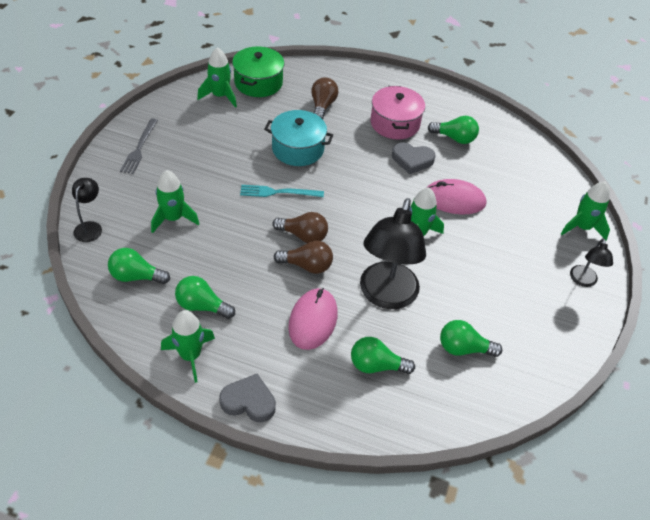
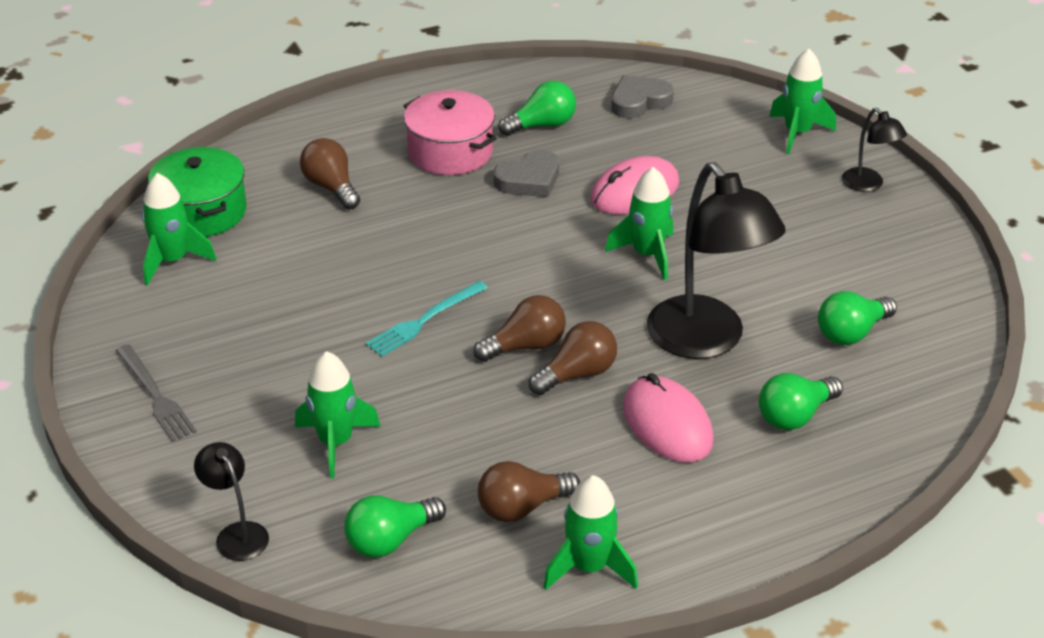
camera: 40 degrees left, 10 degrees down
(202, 306) = (522, 507): green light bulb -> brown light bulb
(249, 401) = (721, 557): grey heart -> grey heart (639, 101)
(298, 149) = (374, 256): turquoise pot -> none

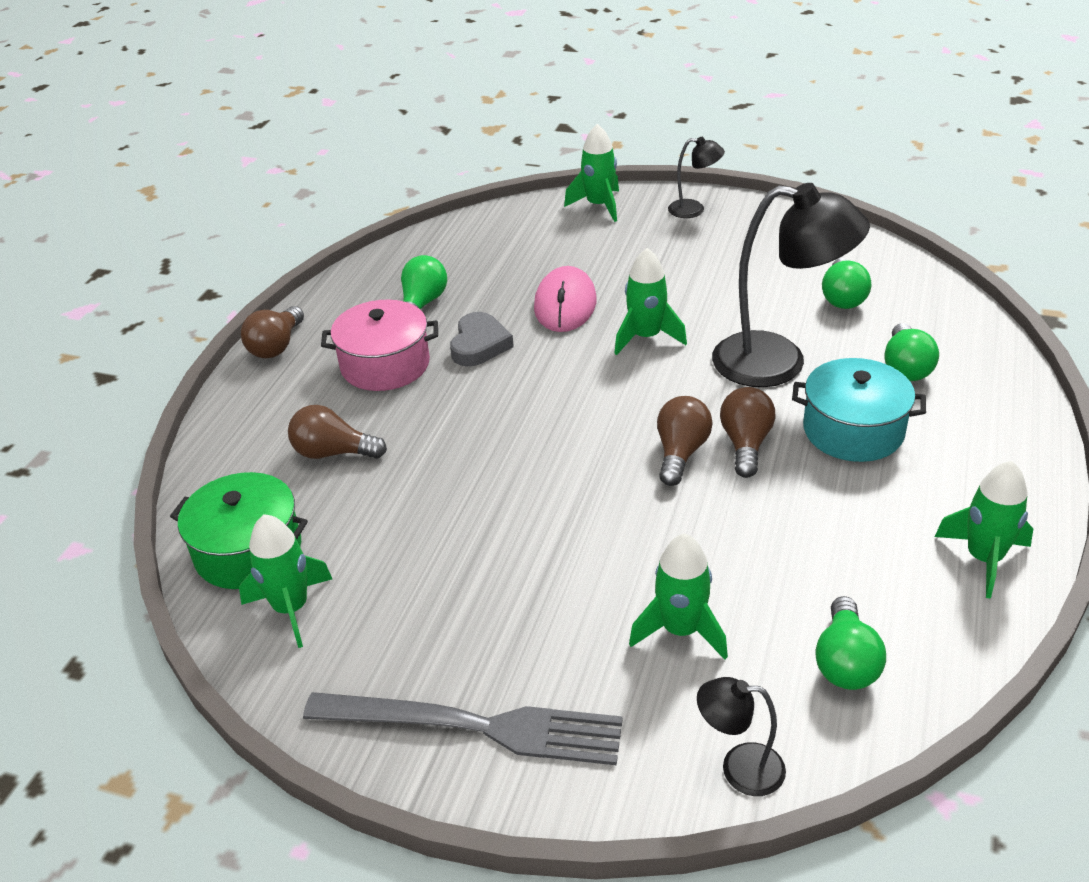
camera: 45 degrees left, 0 degrees up
(155, 396) = (474, 726): grey fork -> grey fork, size x1.69
(424, 320) = (581, 491): turquoise fork -> none
(522, 507) = (877, 559): brown light bulb -> brown light bulb (276, 346)
(639, 101) = (463, 248): grey heart -> none
(667, 424) = (853, 430): pink mouse -> turquoise pot

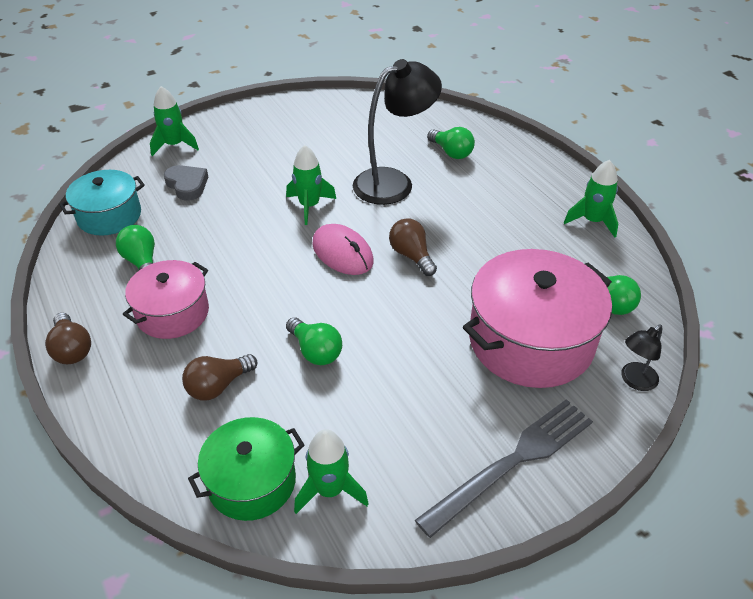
camera: 50 degrees left, 5 degrees up
(479, 345) = (217, 265): grey heart -> grey heart (187, 185)
(565, 304) = (237, 213): pink mouse -> pink mouse (342, 253)
(681, 630) = (530, 340): green rocket -> pink pot
(694, 210) = (236, 122): black lamp -> none
(745, 444) = (434, 232): brown light bulb -> none
(842, 297) = (378, 132): green light bulb -> green light bulb (315, 351)
(853, 430) = (470, 196): turquoise pot -> turquoise pot (109, 216)

